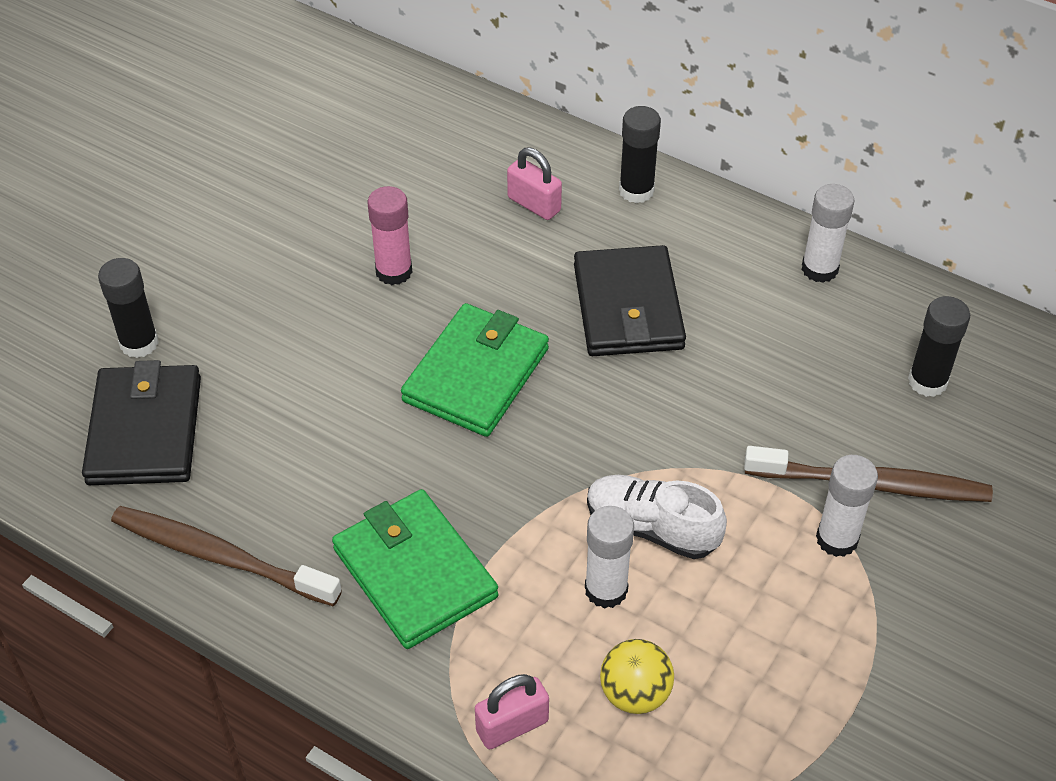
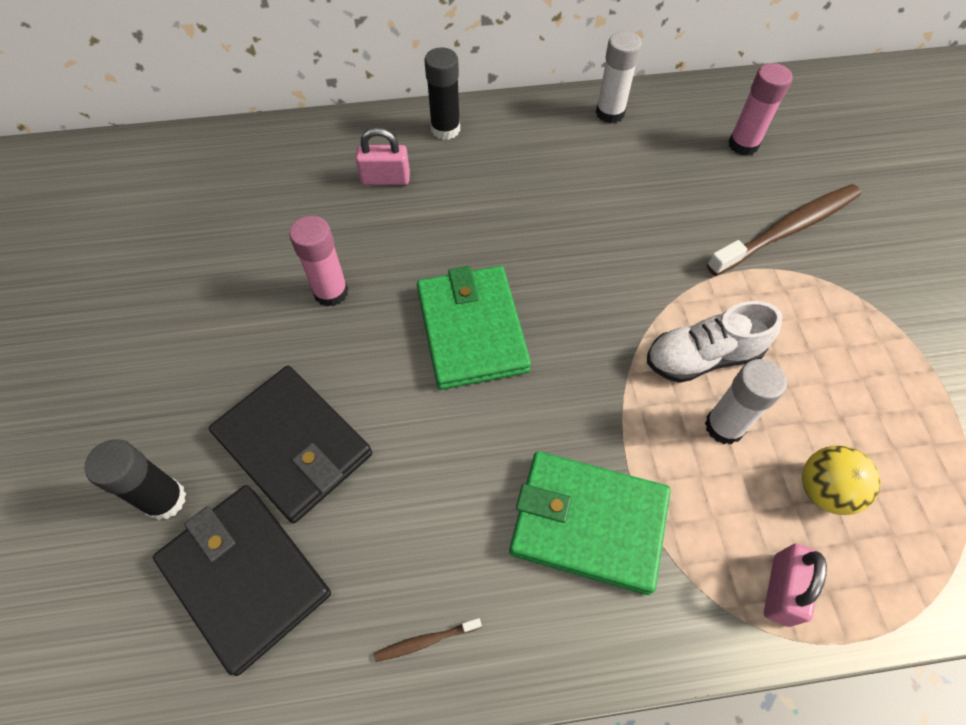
camera: 40 degrees left, 10 degrees up
(221, 557) = (426, 641): brown toothbrush -> brown toothbrush, size x0.40
(628, 307) = (523, 211): black wallet -> black wallet (294, 445)
(837, 539) = (809, 280): white glue stick -> none
(927, 381) = (743, 144): black glue stick -> pink glue stick

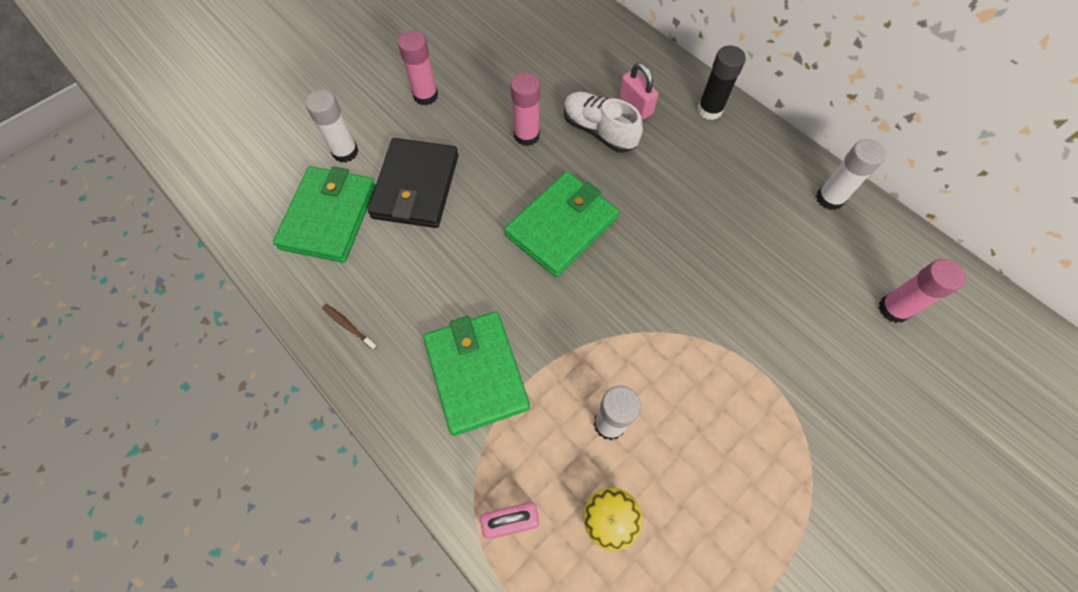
camera: 55 degrees right, 5 degrees up
(165, 500) = (345, 152): black glue stick -> white glue stick
(175, 358) = (425, 96): none -> pink glue stick
(245, 576) = (329, 217): black wallet -> green wallet
(702, 357) = (656, 380): white shoe -> white shoe (599, 131)
(786, 230) = (831, 385): brown toothbrush -> none

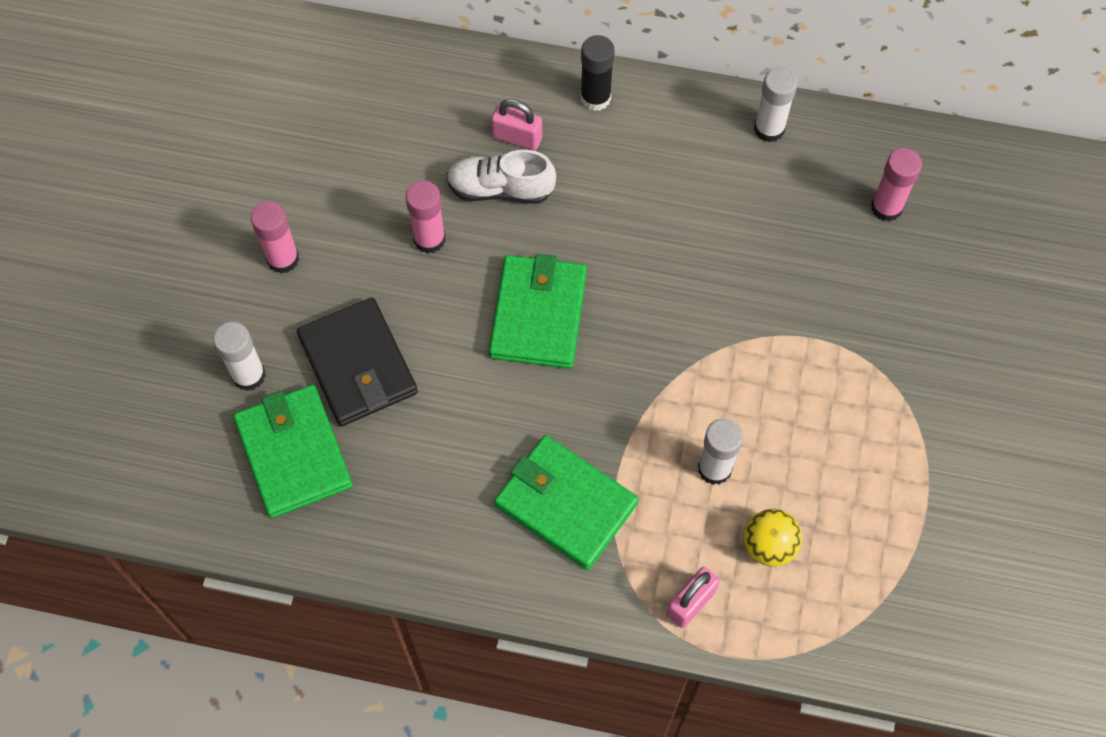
camera: 35 degrees left, 0 degrees up
(349, 326) = (409, 543): brown toothbrush -> none

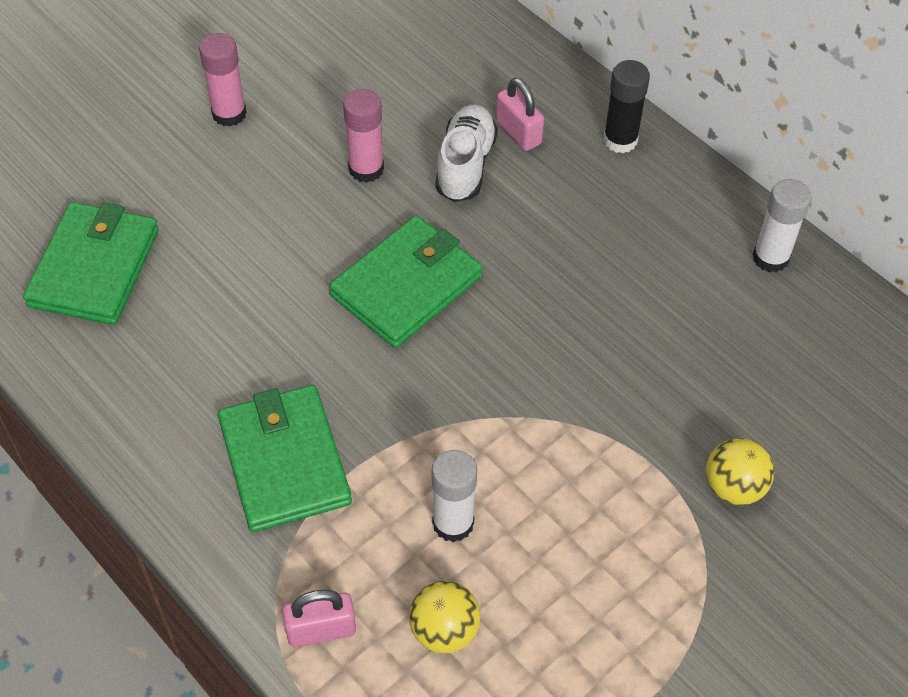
camera: 35 degrees right, 10 degrees down
(249, 375) = (117, 185): white glue stick -> none
(358, 365) = (212, 231): black wallet -> none
(500, 189) = (465, 165): white shoe -> white shoe turned 60 degrees clockwise
(870, 318) = (733, 487): none -> yellow ball
(886, 207) = (837, 396): pink glue stick -> none

